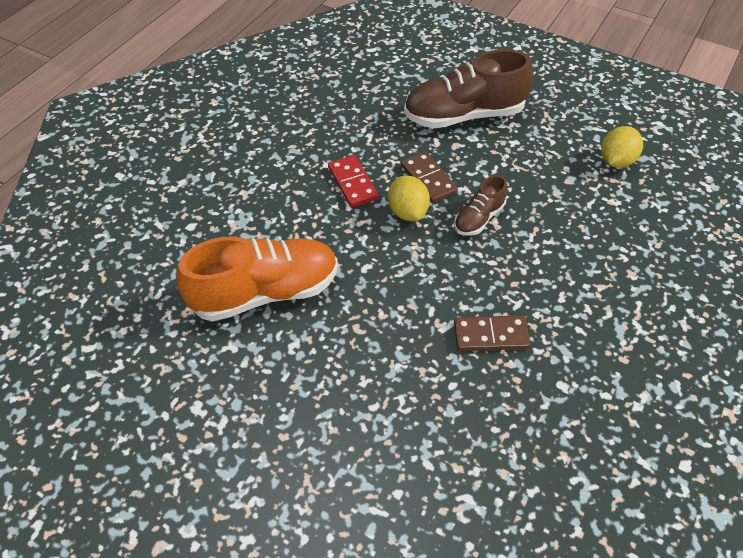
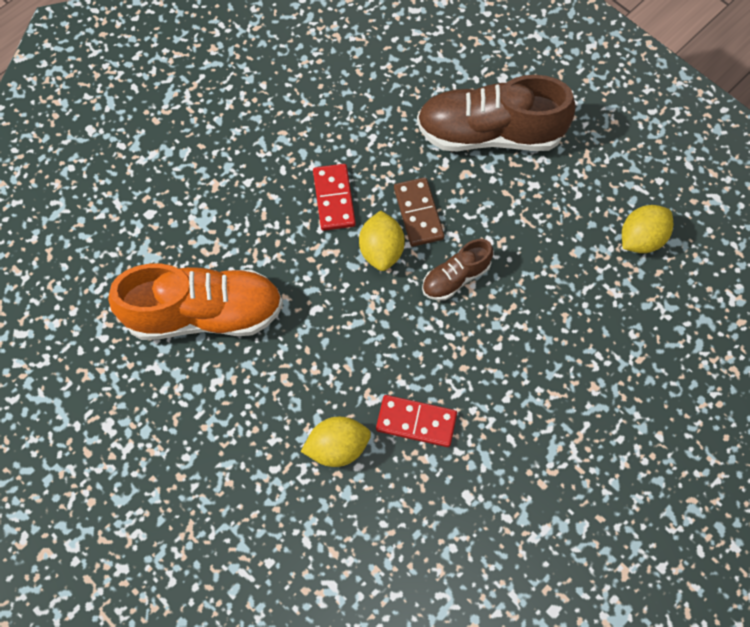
camera: 15 degrees right, 15 degrees up
(427, 373) = (337, 447): none -> yellow lemon
(490, 335) = (416, 422): brown domino -> red domino

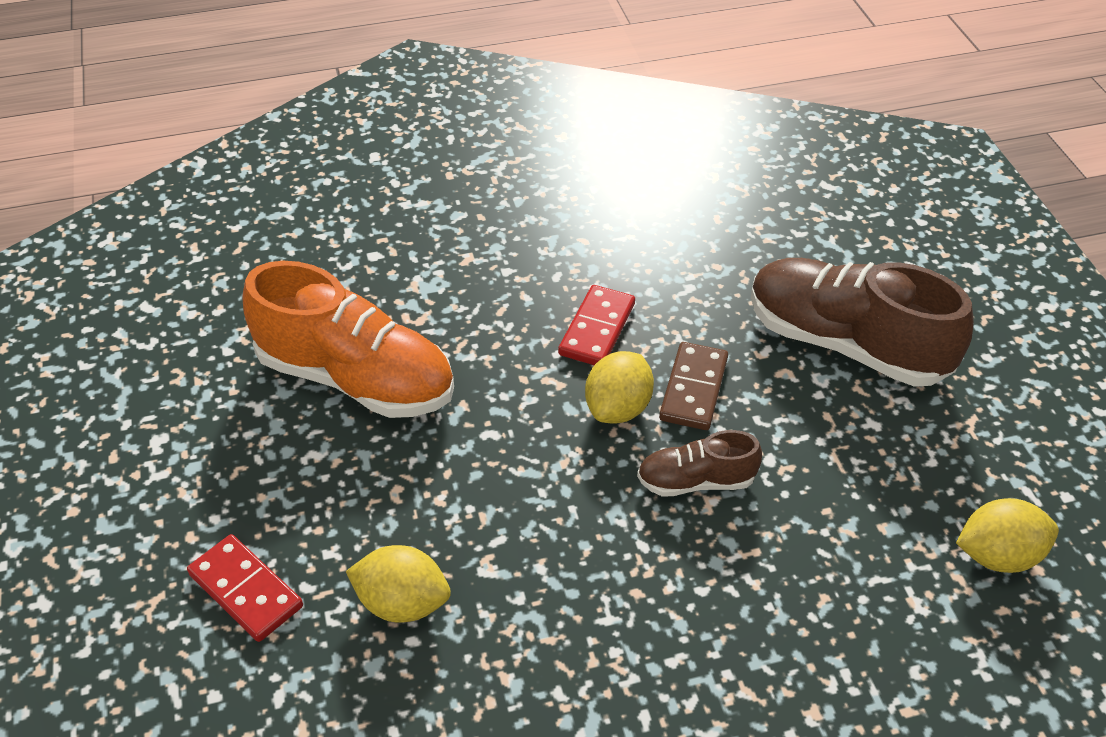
camera: 30 degrees right, 20 degrees down
(416, 422) = (526, 626): red domino -> red domino (245, 590)

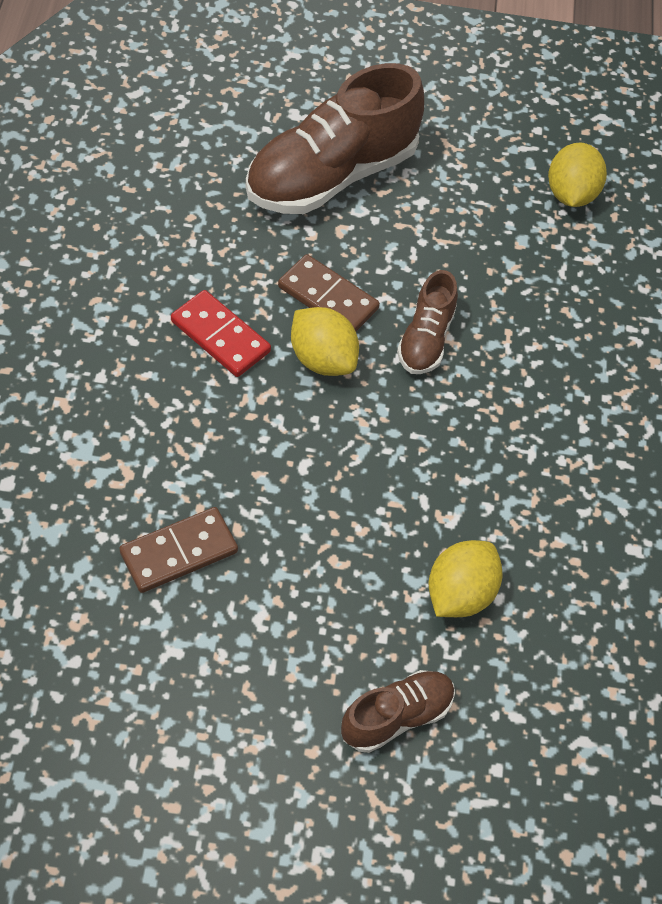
camera: 75 degrees left, 10 degrees up
(245, 590) = (396, 717): red domino -> brown shoe
(356, 378) = (179, 552): orange shoe -> brown domino

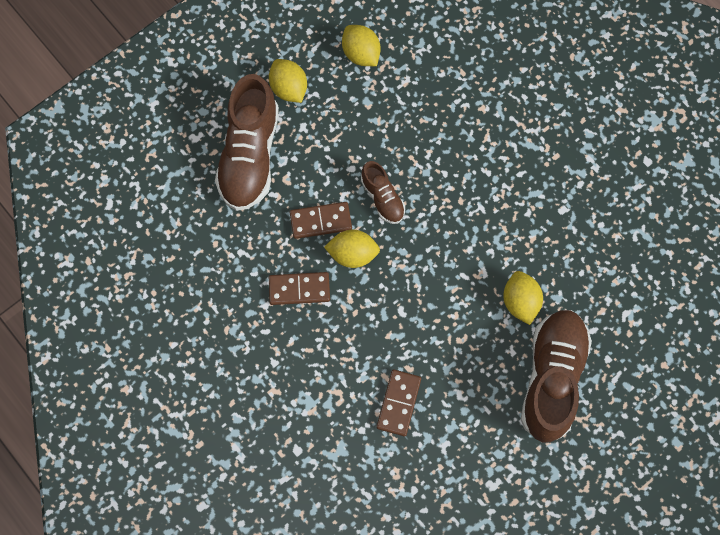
camera: 40 degrees left, 15 degrees up
(220, 336) = (299, 289): red domino -> brown domino
(396, 717) = (552, 378): brown shoe -> brown shoe, size x1.98
(450, 157) = (289, 88): none -> yellow lemon

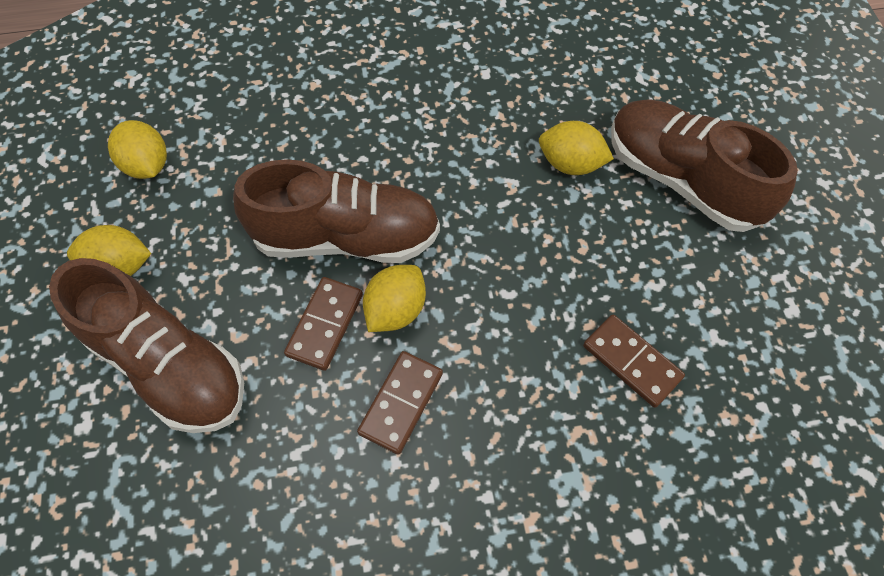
camera: 60 degrees left, 10 degrees down
(361, 54) = (147, 165): yellow lemon -> yellow lemon turned 60 degrees clockwise
(382, 198) = (346, 237): brown shoe -> brown shoe, size x1.98

